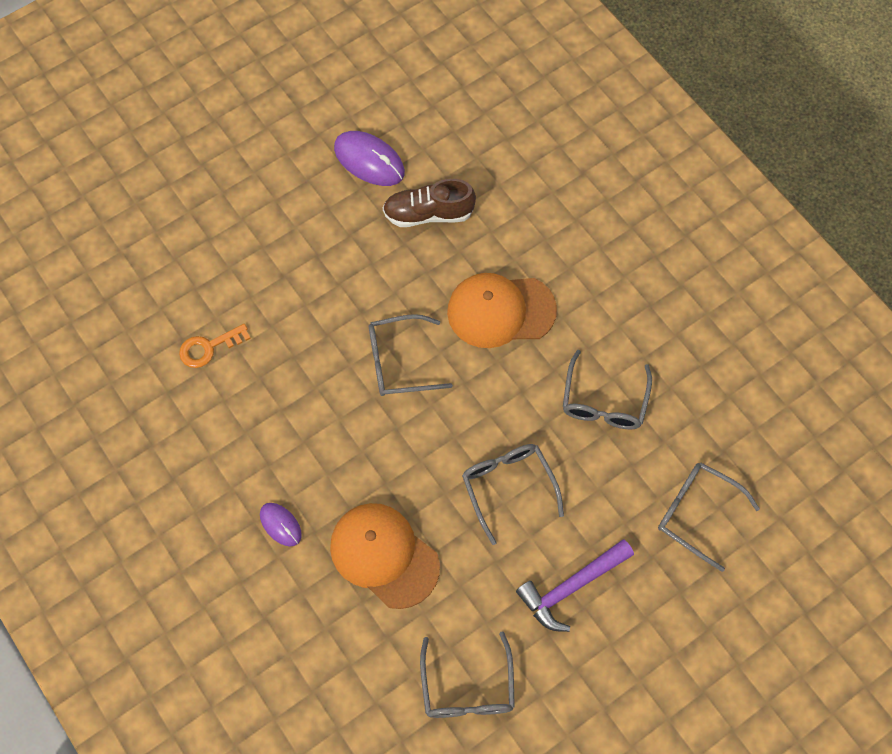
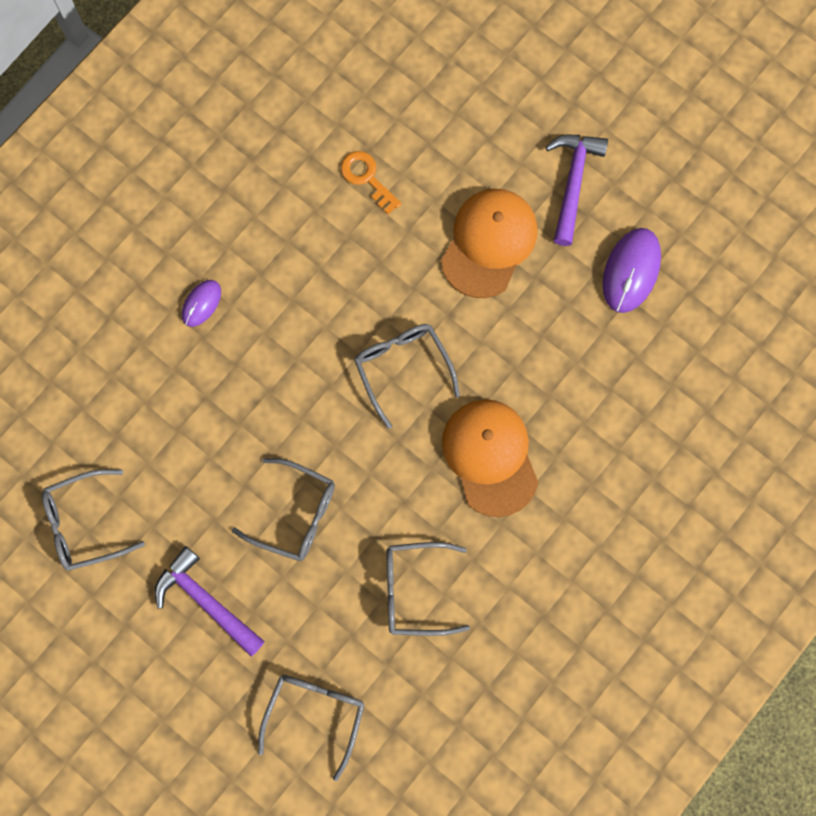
camera: 75 degrees right, 10 degrees up
(274, 183) = (573, 183): none -> purple hammer
(384, 555) = (194, 410): orange cap -> orange cap (489, 243)
(428, 214) = (584, 351): brown shoe -> none
(508, 487) = (294, 514): grey glasses -> grey glasses turned 60 degrees clockwise

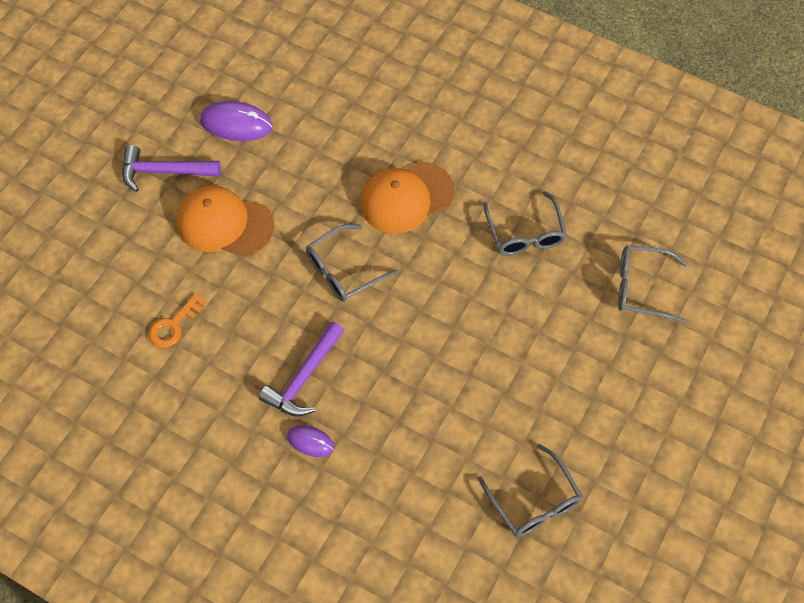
camera: 100 degrees left, 15 degrees down
(206, 601) = (574, 386): purple hammer -> purple hammer (304, 378)
(294, 514) = (484, 331): grey glasses -> none

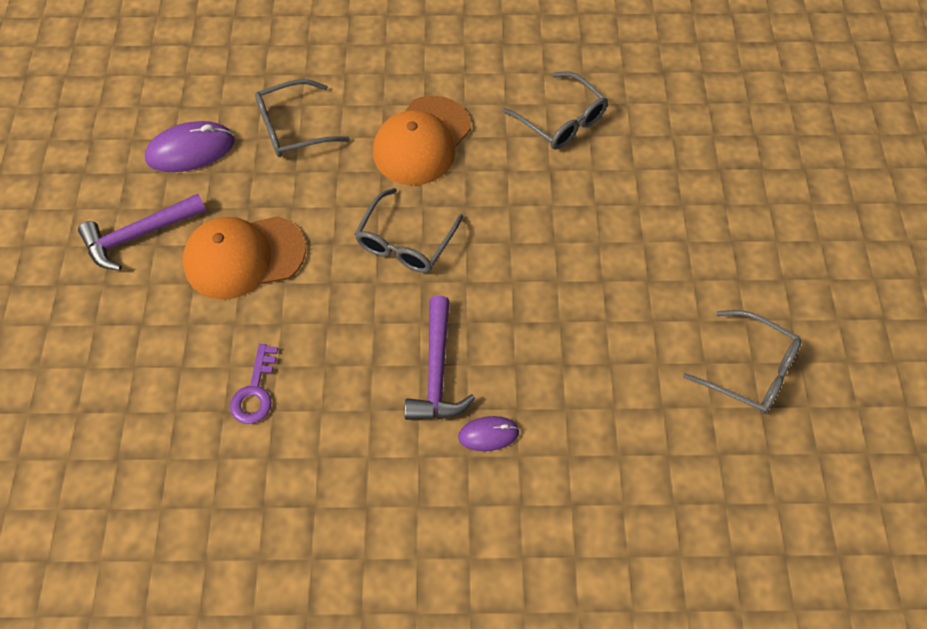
camera: 30 degrees left, 0 degrees up
(174, 325) = (255, 391): orange key -> purple key
(642, 287) = (703, 118): grey glasses -> grey glasses (293, 128)

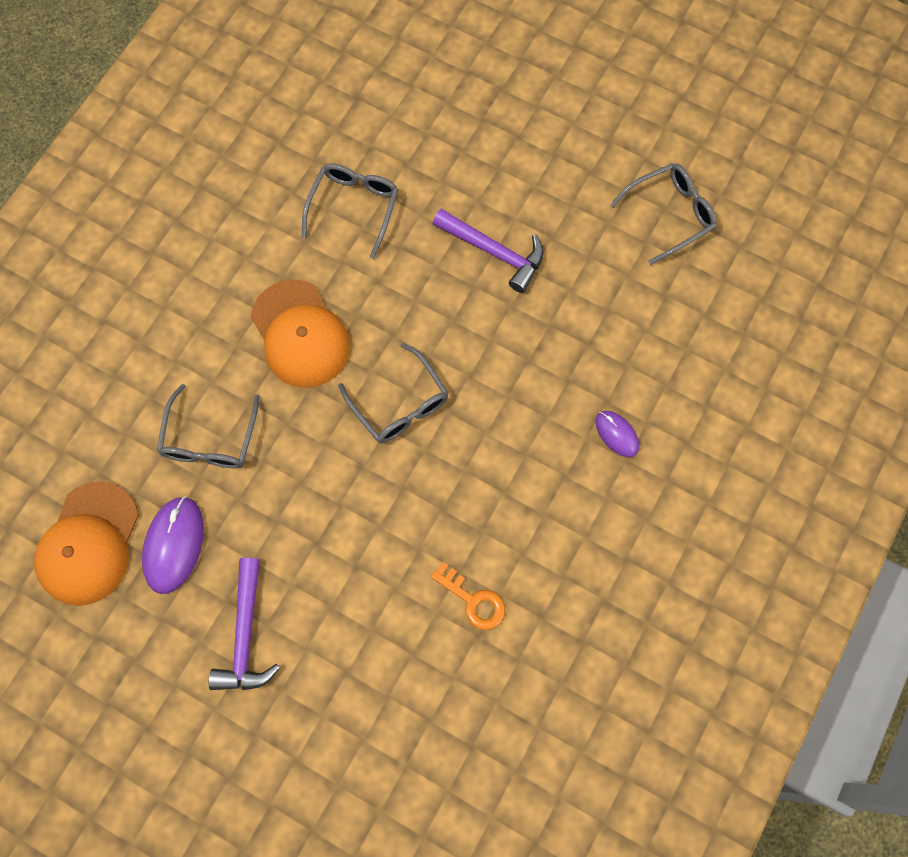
camera: 60 degrees left, 10 degrees up
(244, 257) = (329, 549): orange cap -> orange cap (88, 544)
(255, 391) = (473, 600): purple key -> orange key
(437, 371) = (540, 444): purple hammer -> purple hammer (494, 252)
(488, 434) = (616, 434): purple mouse -> purple mouse turned 60 degrees counterclockwise
(561, 120) = (353, 208): grey glasses -> grey glasses turned 60 degrees counterclockwise

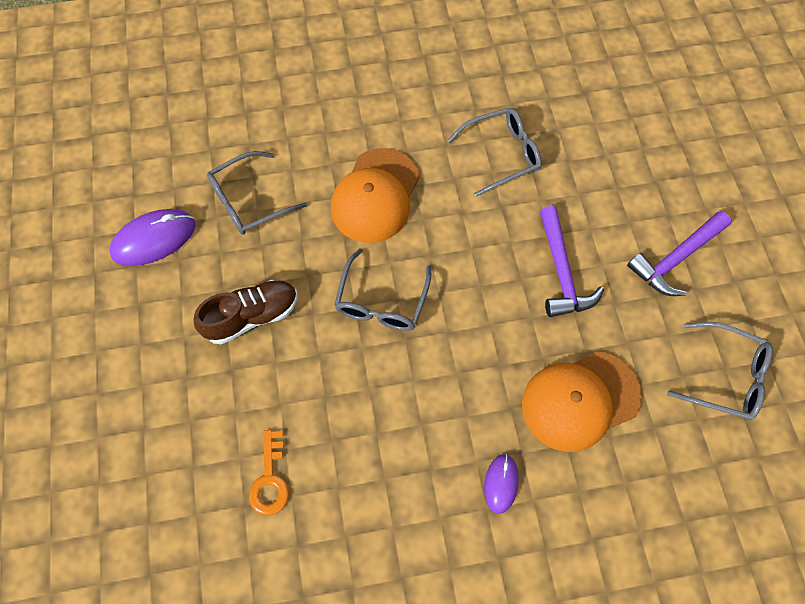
camera: 50 degrees right, 5 degrees down
(88, 544) = (115, 188): orange cap -> orange cap (580, 400)
(245, 635) = (121, 336): purple hammer -> purple hammer (676, 259)
(322, 515) = (252, 316): none -> brown shoe

